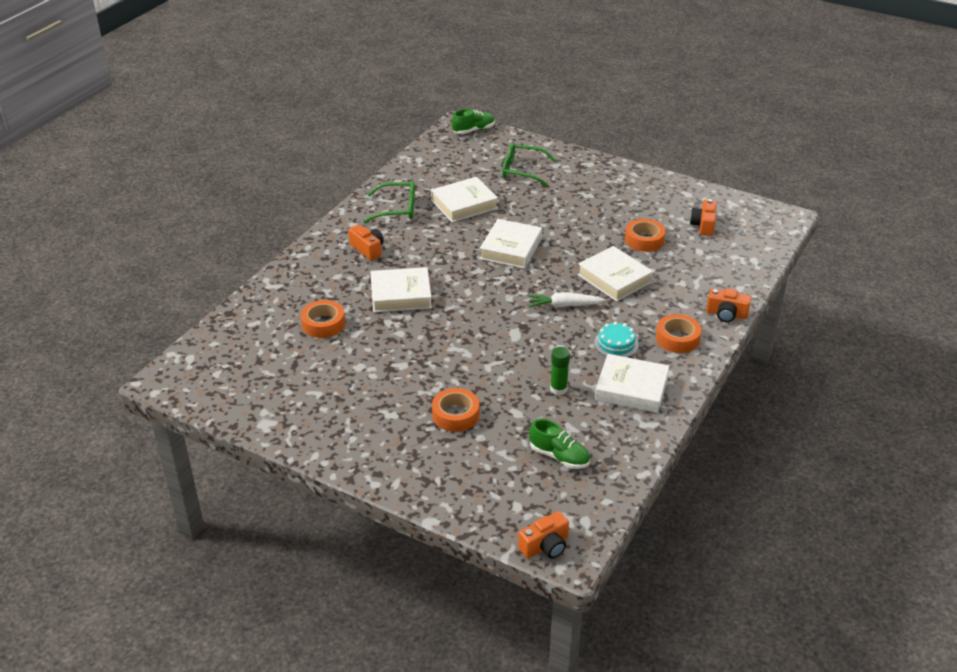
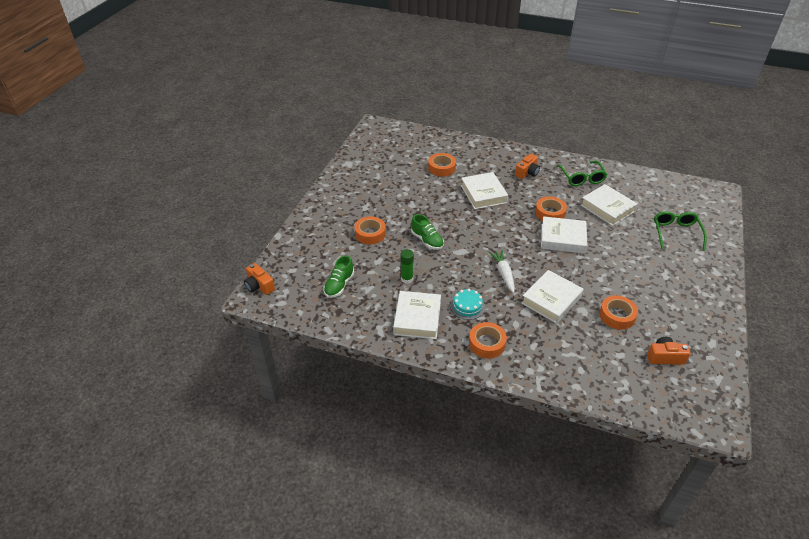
camera: 80 degrees right, 5 degrees up
(459, 248) = (550, 213): none -> orange tape
(473, 130) = (718, 200): green shoe -> green shoe (427, 240)
(726, 314) = (532, 376): orange camera -> none

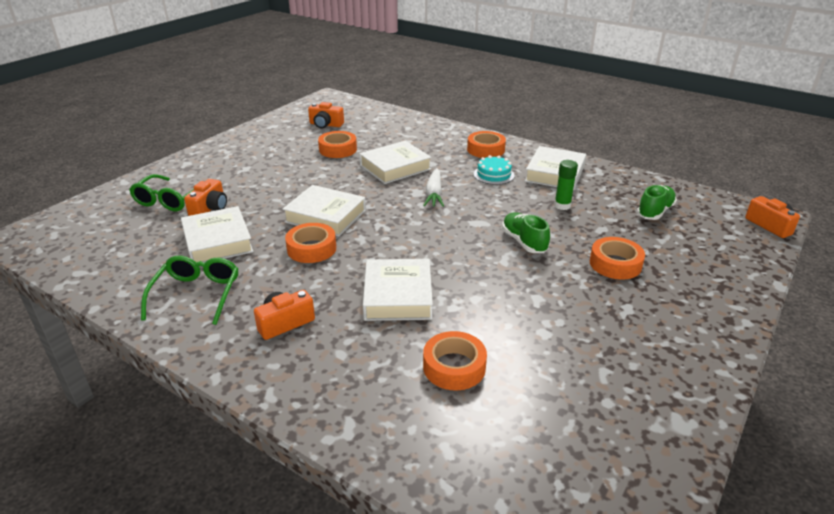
camera: 165 degrees left, 10 degrees down
(642, 231) = (210, 208): none -> orange camera

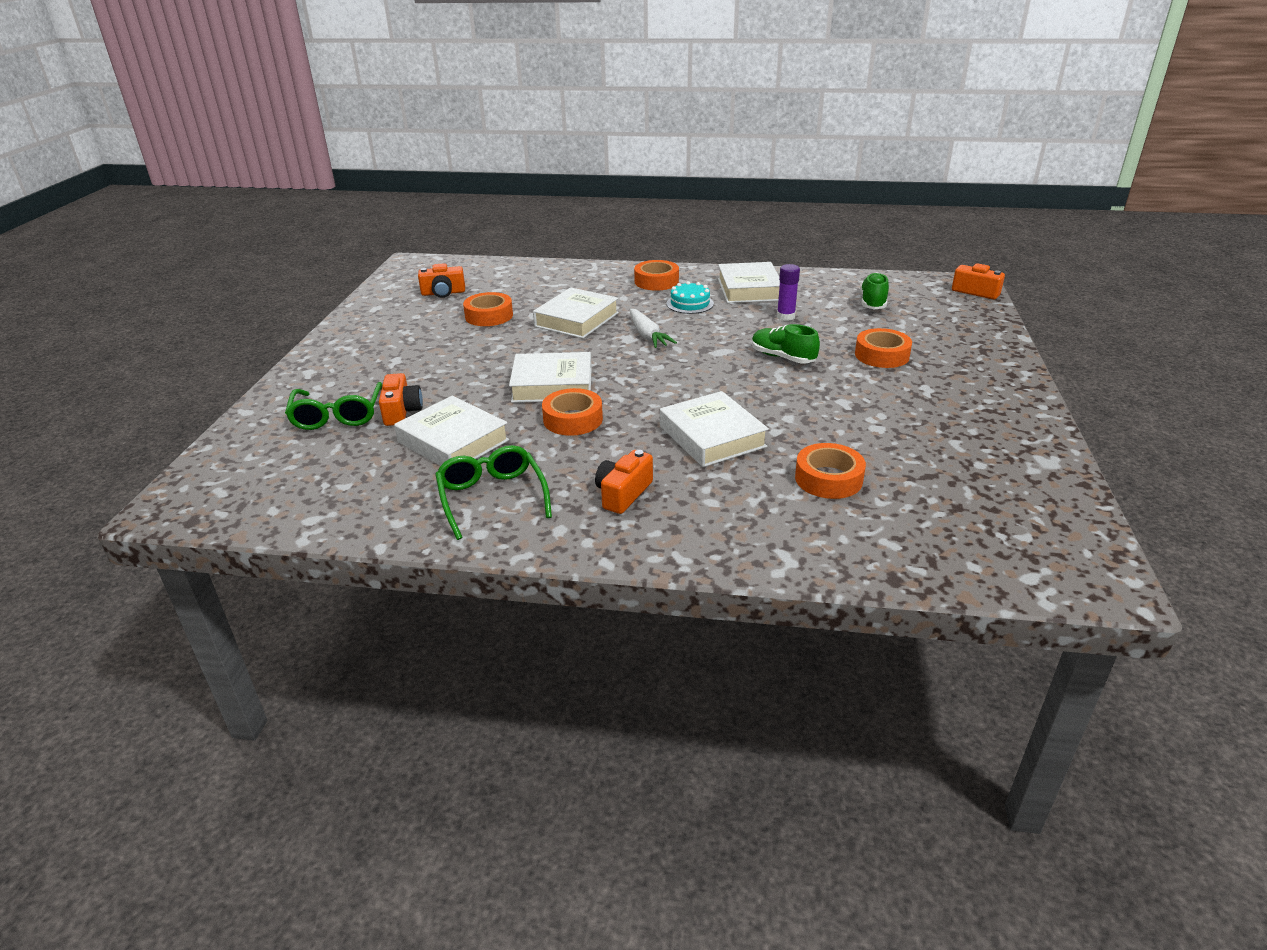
camera: 25 degrees left, 0 degrees up
(562, 206) = (785, 317): green glue stick -> purple glue stick

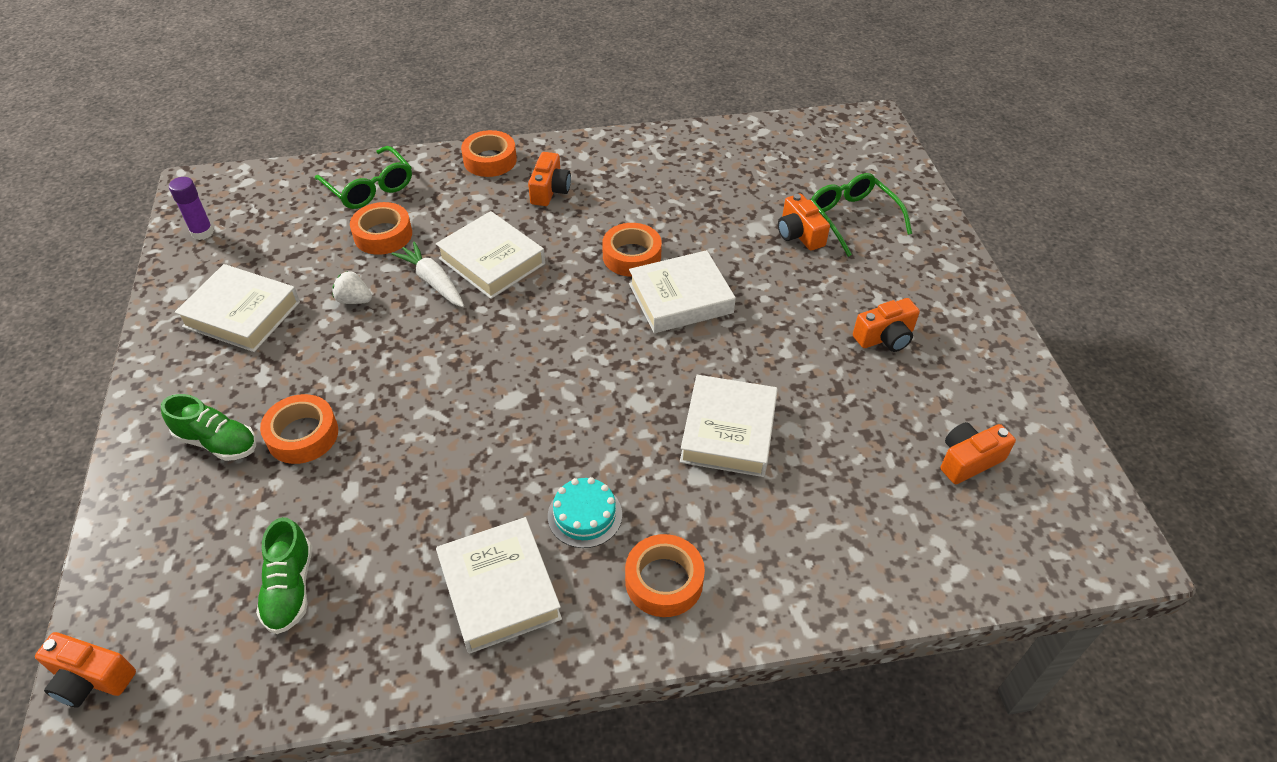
camera: 160 degrees right, 15 degrees up
(419, 343) = (885, 337): none -> orange camera
(453, 441) = (722, 211): white book -> white book (242, 314)
(489, 316) = (852, 414): orange tape -> orange tape (490, 160)
(492, 497) = (649, 169): green glasses -> green glasses (370, 188)
(647, 336) = (615, 413): white carrot -> white carrot (433, 281)
(782, 357) = (431, 402): green shoe -> green shoe (217, 442)
(785, 317) = (432, 507): purple glue stick -> purple glue stick (202, 232)
(853, 427) = (354, 300): none -> white strawberry

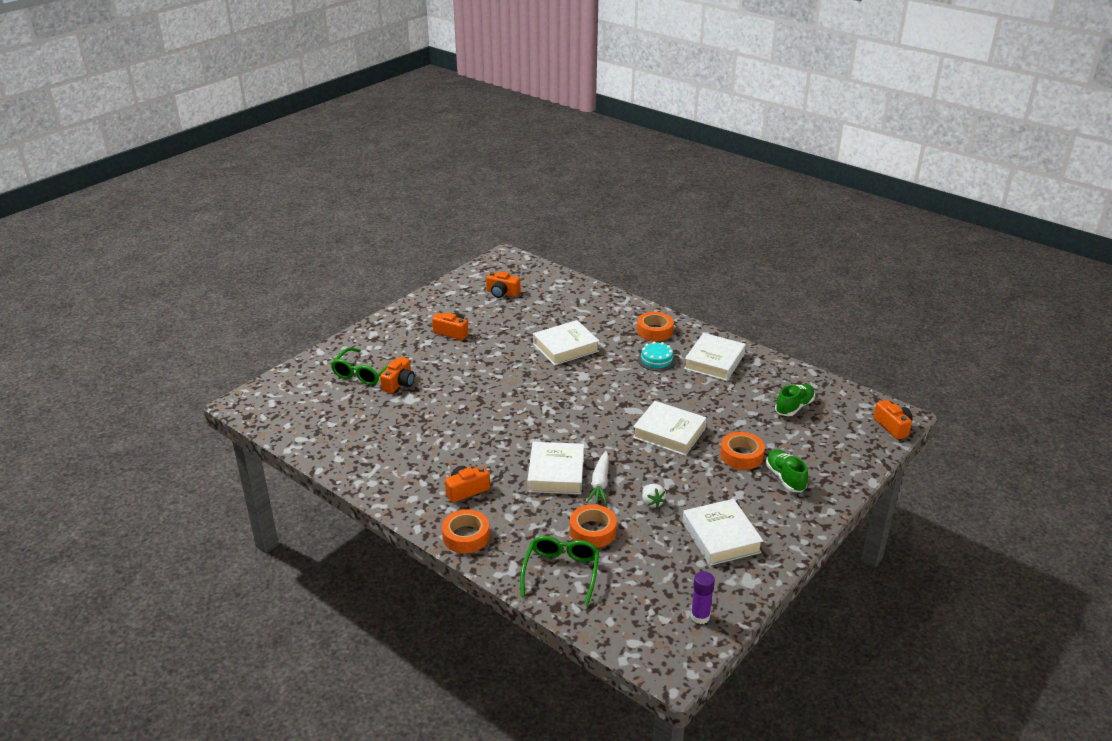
camera: 130 degrees left, 15 degrees down
(631, 256) = (487, 427): orange tape -> none
(680, 298) = (500, 396): white book -> white book (669, 433)

